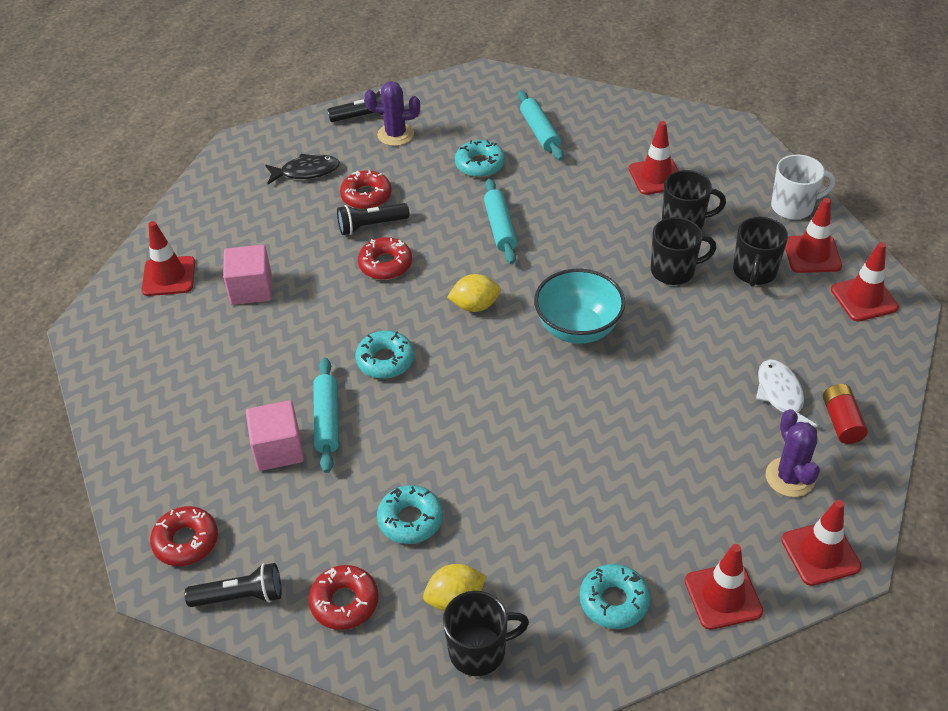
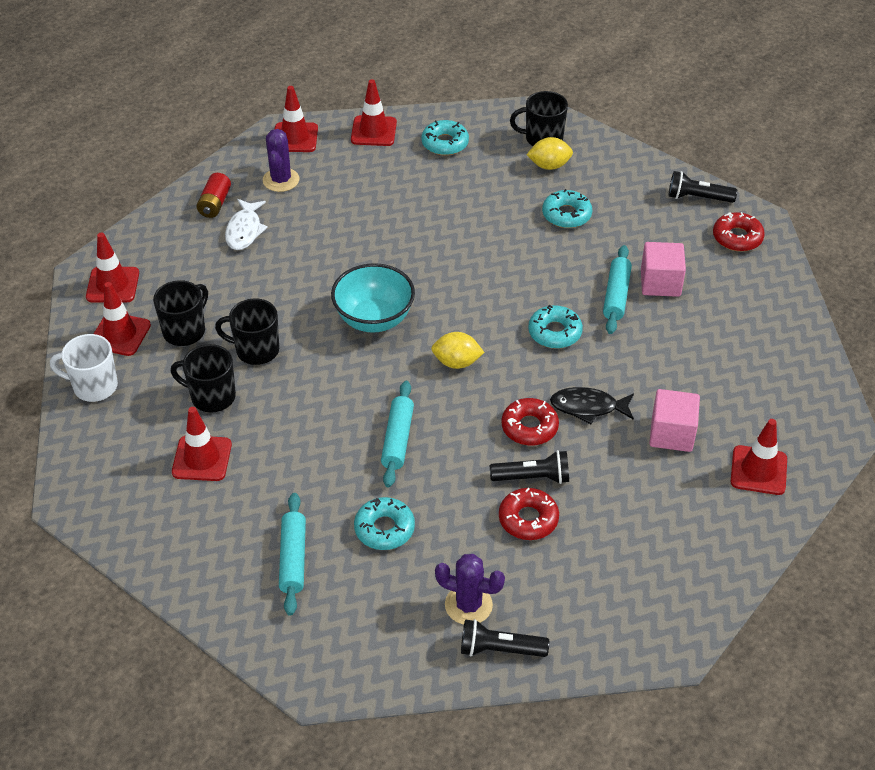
camera: 165 degrees left, 0 degrees up
(306, 172) = (591, 575): black fish -> black fish (588, 407)
(344, 602) = (625, 180): red donut -> none

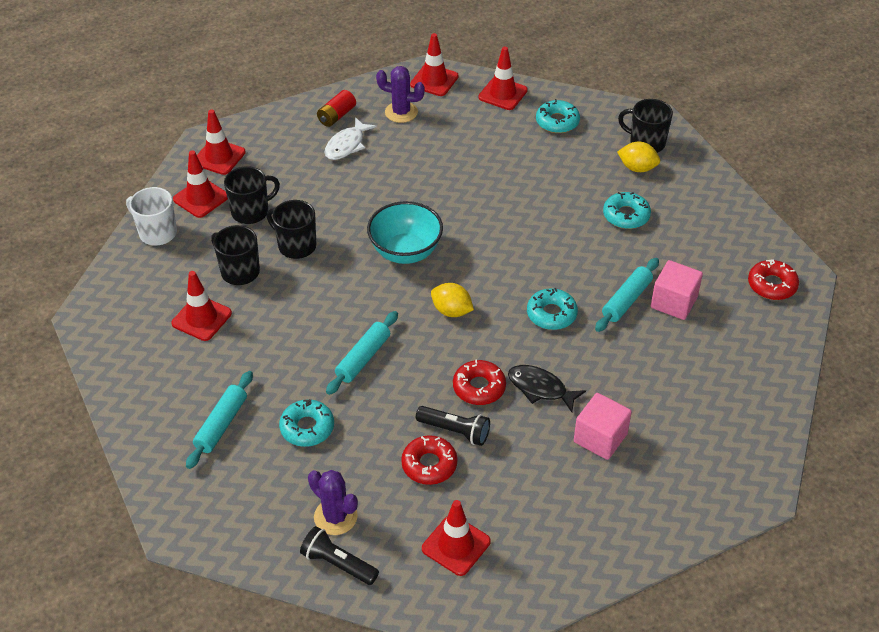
camera: 25 degrees right, 0 degrees up
(281, 180) = (401, 112): purple cactus -> purple cactus turned 75 degrees clockwise
(697, 198) = (756, 238): black flashlight -> none
(758, 470) = (659, 499): red traffic cone -> red traffic cone (456, 545)

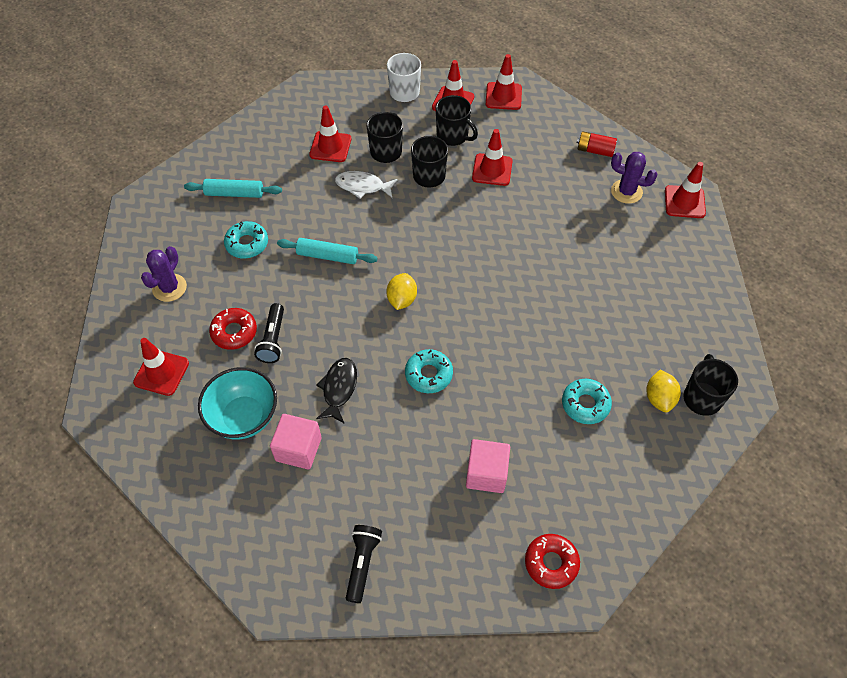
camera: 70 degrees right, 10 degrees up
(337, 564) = (128, 302): black flashlight -> black flashlight (362, 563)
(347, 145) = (563, 168): white fish -> white fish (363, 186)
(401, 112) = (626, 192): purple cactus -> purple cactus turned 60 degrees counterclockwise
(405, 252) = (455, 247): turquoise bowl -> turquoise bowl (244, 417)
(479, 387) = (324, 343): red donut -> none
(503, 94) = (699, 258): red traffic cone -> red traffic cone (492, 170)
(557, 122) = (687, 313): turquoise donut -> none
(626, 300) = (471, 431): turquoise rolling pin -> none

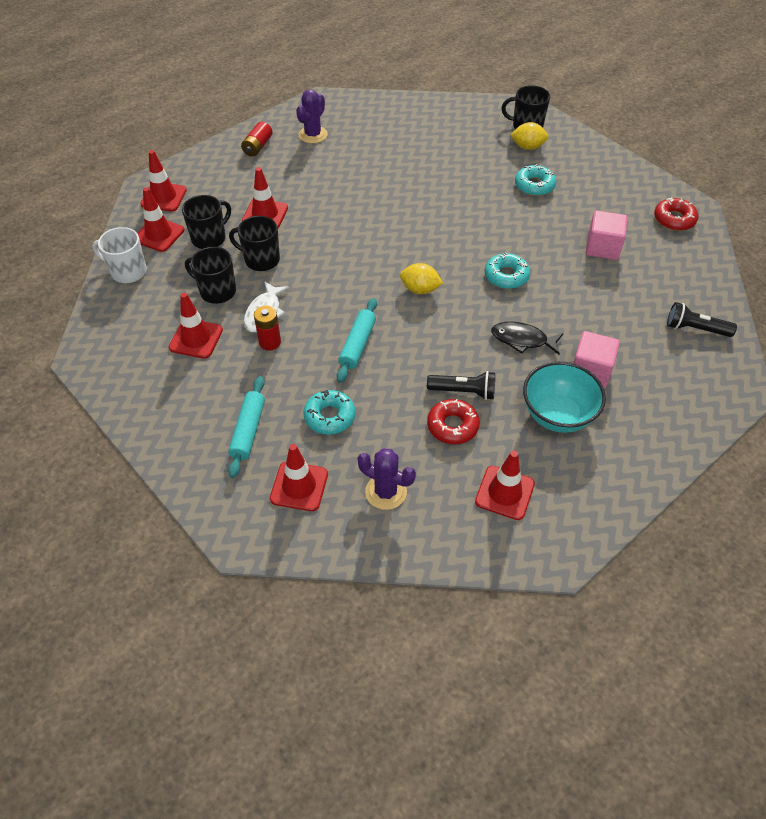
camera: 85 degrees left, 5 degrees down
(328, 194) = (270, 342): none -> red battery
(684, 202) = (331, 105): red traffic cone -> red traffic cone (299, 486)

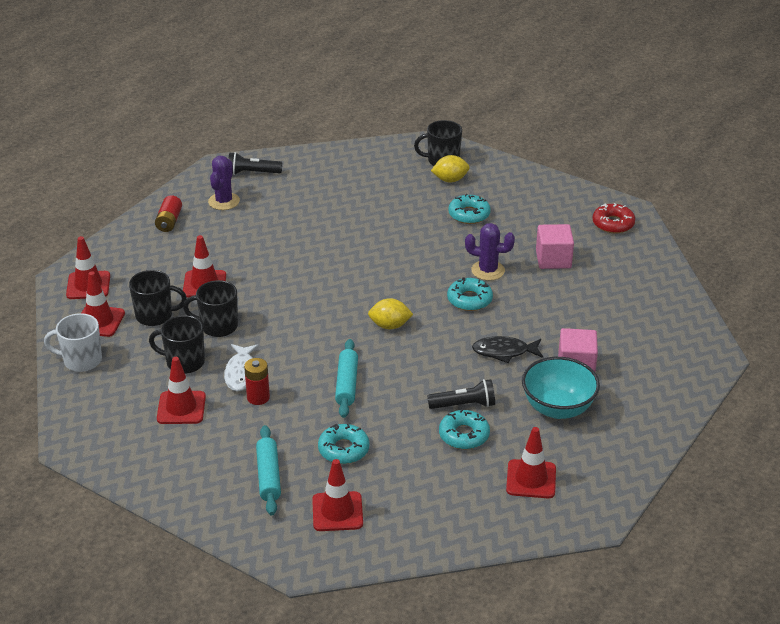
camera: 15 degrees left, 15 degrees down
(209, 238) = (155, 316): black mug -> black mug turned 60 degrees clockwise
(386, 492) = (421, 500): purple cactus -> purple cactus (488, 270)
(452, 426) = (464, 435): red donut -> turquoise donut
(695, 329) = (660, 315): black flashlight -> black flashlight (252, 173)

